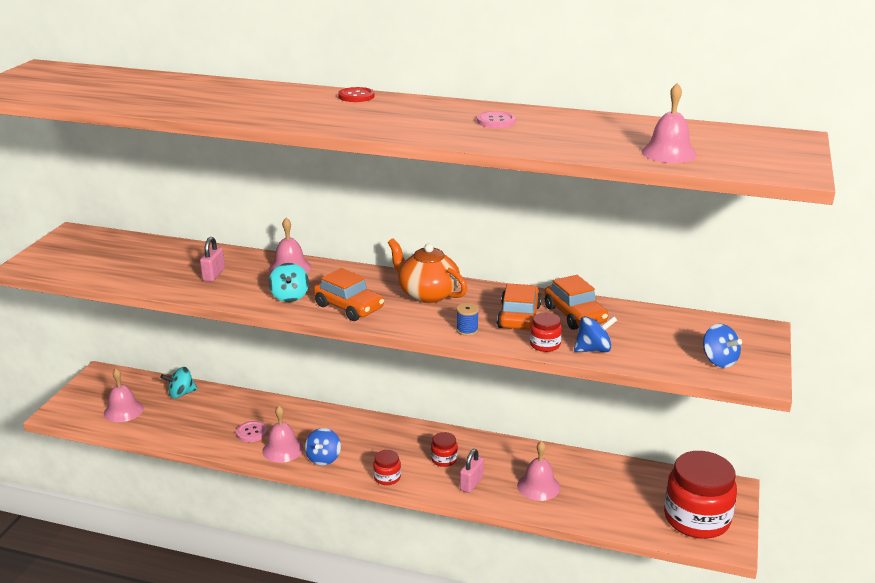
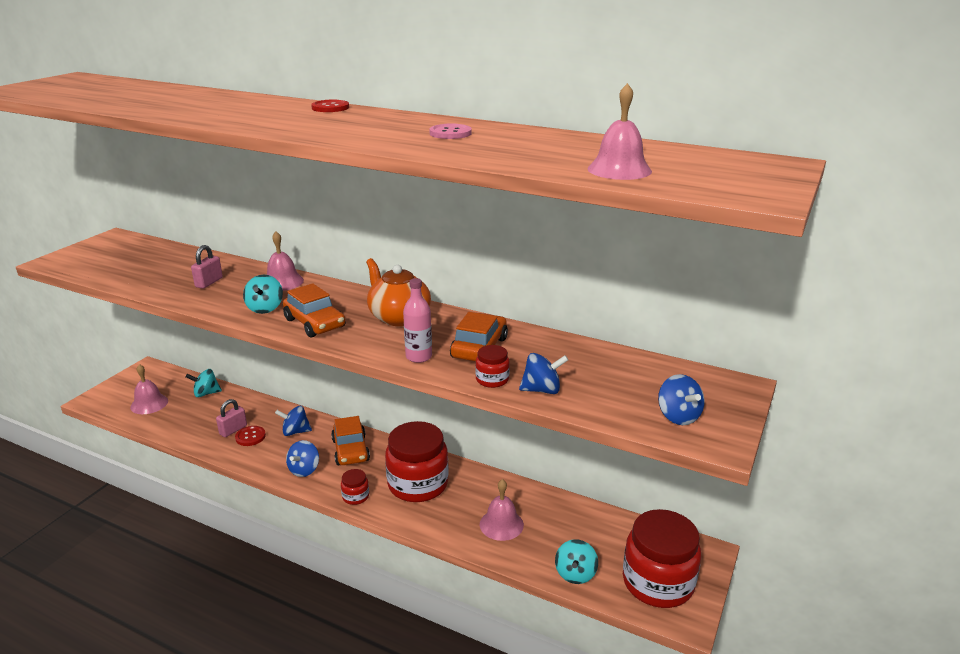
camera: 10 degrees right, 0 degrees up
(252, 432) = (250, 437): pink button -> red button
(283, 449) = (270, 456): pink bell -> none
(297, 423) = (295, 432): none -> blue spinning top
(444, 459) = (418, 484): red jar -> red jar, size x2.30
(467, 330) = (419, 357): blue spool -> pink bottle
(471, 483) = (435, 513): pink padlock -> pink padlock (233, 430)
(575, 315) = (539, 351): orange car -> orange car (350, 450)
(621, 520) = (575, 574): none -> turquoise spinning top

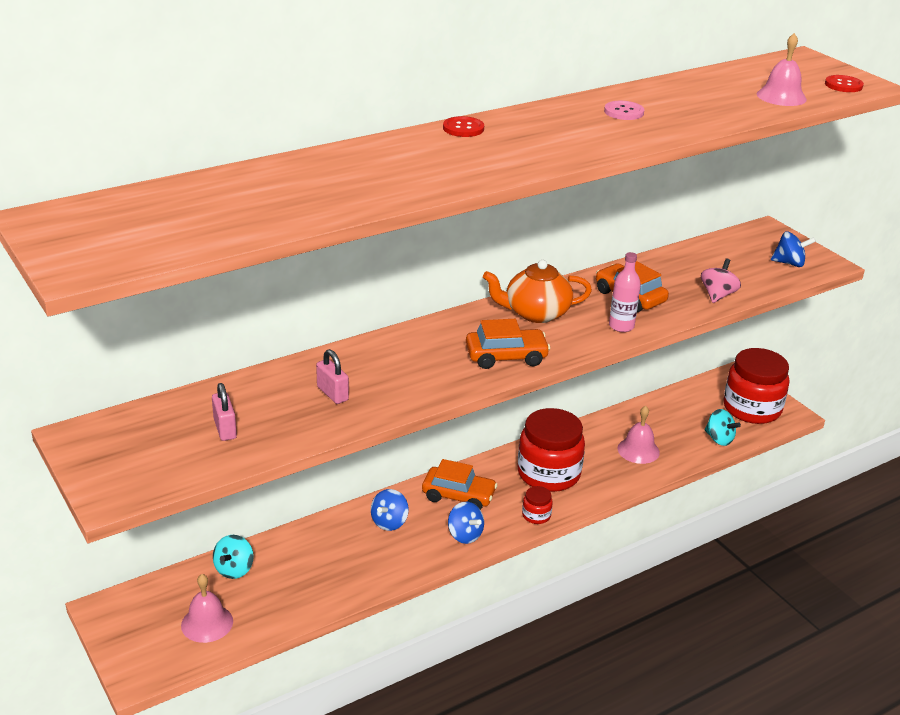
camera: 60 degrees left, 5 degrees up
(233, 430) = (341, 566): pink padlock -> pink padlock (225, 429)
(250, 437) = (368, 556): red button -> red button (843, 85)
(265, 308) = (442, 375): turquoise spinning top -> none
(282, 282) = (383, 350): pink bell -> none
(492, 379) = (686, 308): red jar -> none
(542, 390) = (717, 295): blue spinning top -> pink spinning top

